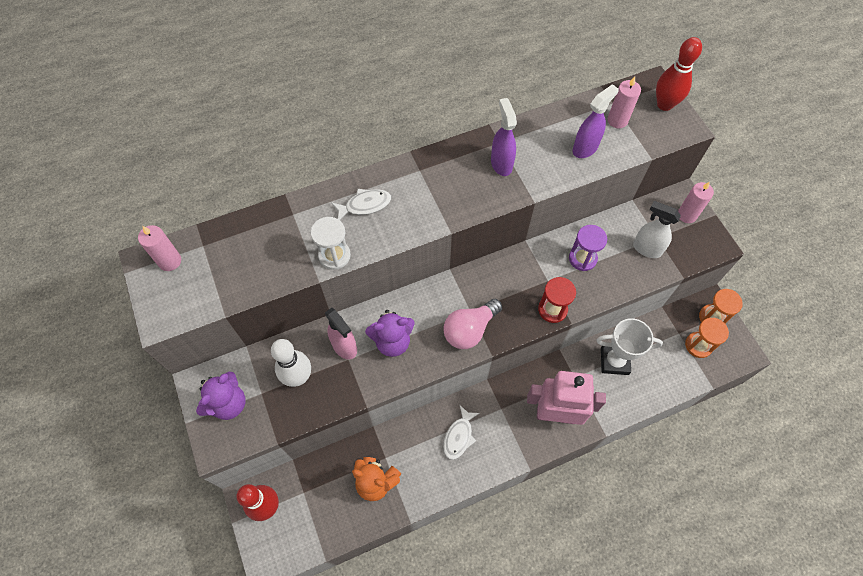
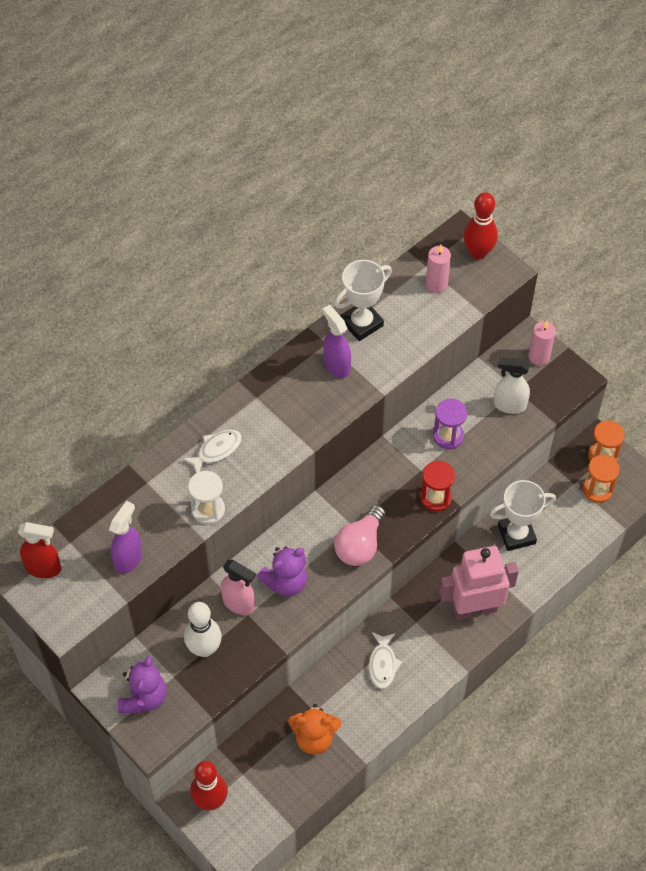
camera: 20 degrees left, 5 degrees down
(170, 261) = (44, 568): pink candle -> red spray bottle
(537, 134) = (361, 323): none -> white trophy
(585, 148) = (414, 323): purple spray bottle -> purple spray bottle (128, 559)

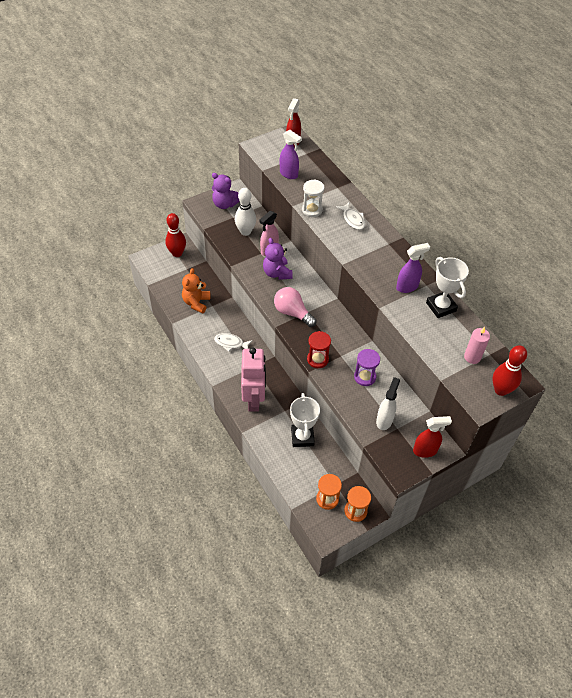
camera: 100 degrees right, 5 degrees down
(539, 356) = (425, 450): pink candle -> red spray bottle

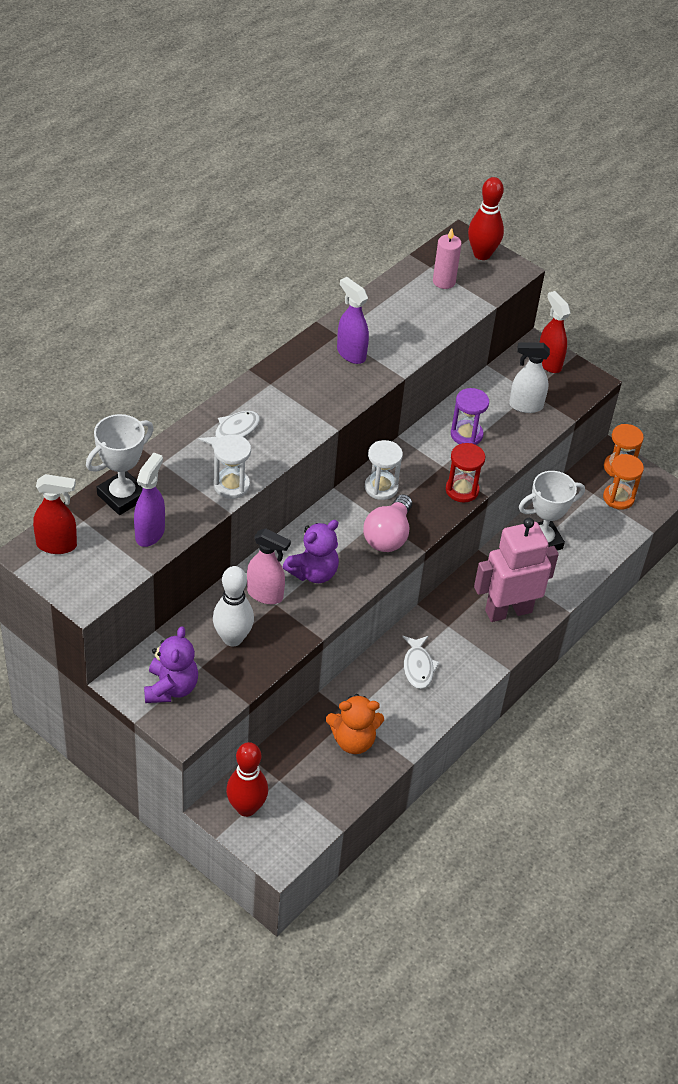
camera: 110 degrees left, 5 degrees down
(331, 320) = (381, 487): none -> white hourglass
(441, 307) = (371, 316): white trophy -> white trophy (122, 496)

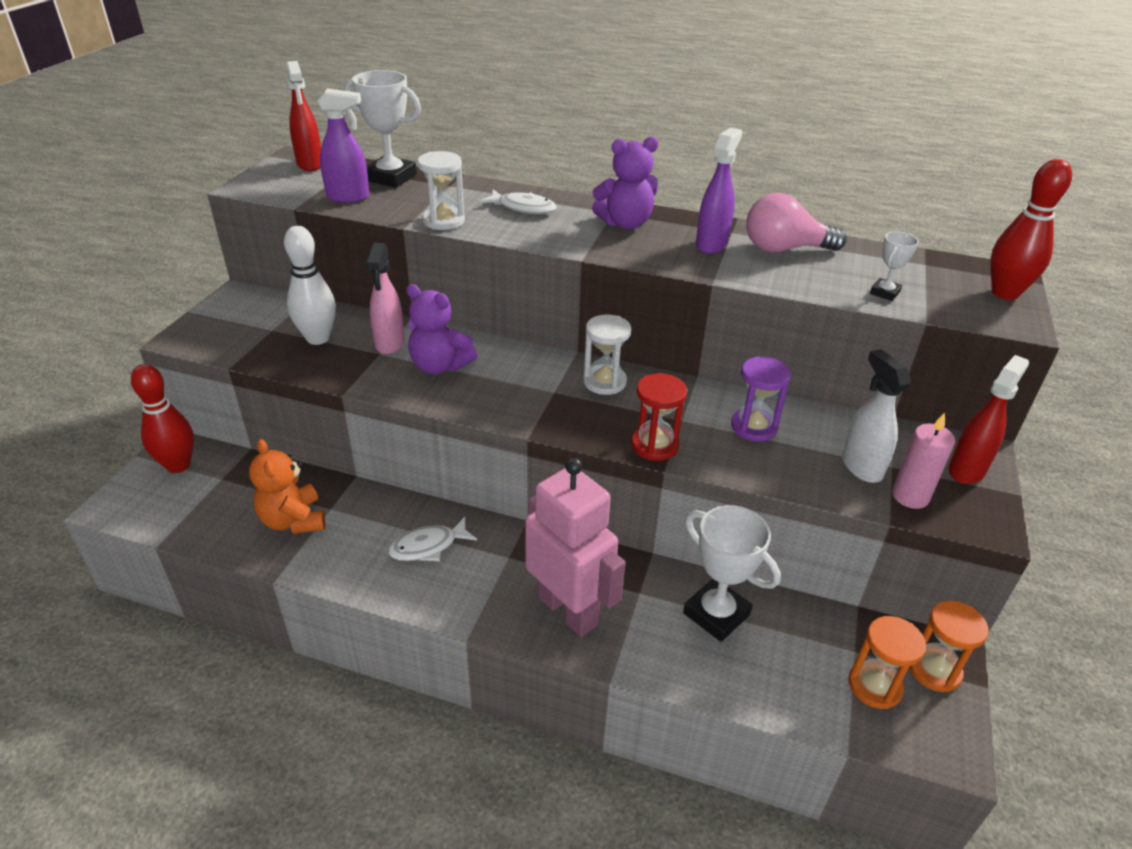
camera: 70 degrees right, 10 degrees down
(171, 688) = (237, 319): purple teddy bear -> purple teddy bear (625, 223)
(388, 536) = (532, 404): pink light bulb -> pink light bulb (784, 249)
(444, 281) = (913, 277): pink candle -> pink candle (910, 496)
(455, 305) = (884, 292): none -> white trophy

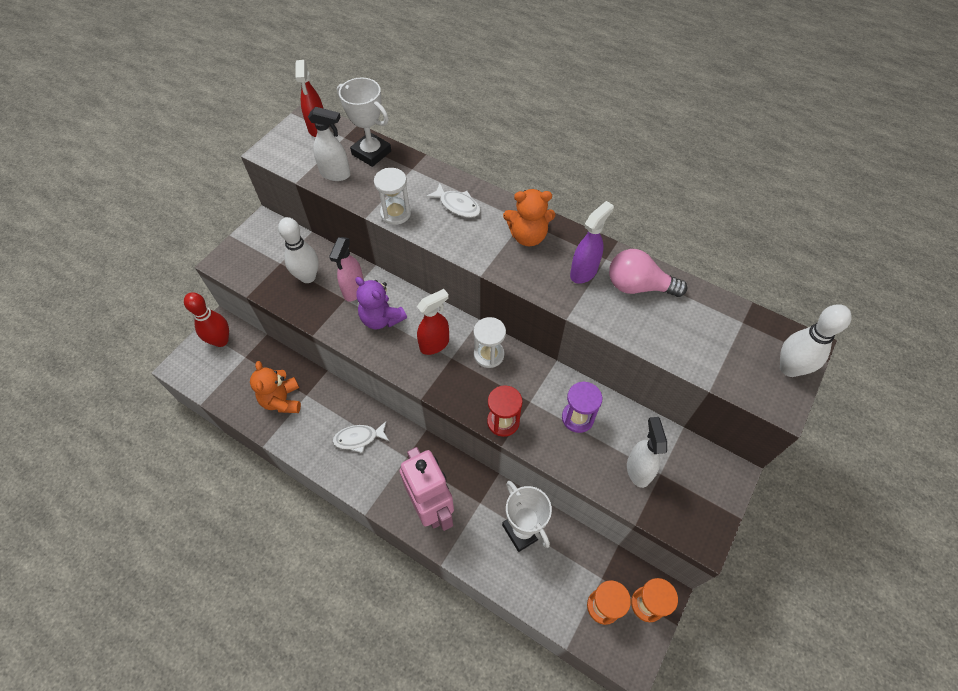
camera: 15 degrees right, 20 degrees up
(348, 197) = (336, 174): purple spray bottle -> white spray bottle
(625, 223) = (528, 236): purple teddy bear -> orange teddy bear
(884, 292) = (693, 351): white trophy -> none
(910, 496) = (661, 503): pink candle -> none
(967, 470) = (713, 488): red spray bottle -> red spray bottle (435, 344)
(1004, 293) = (789, 368): red bowling pin -> white bowling pin

